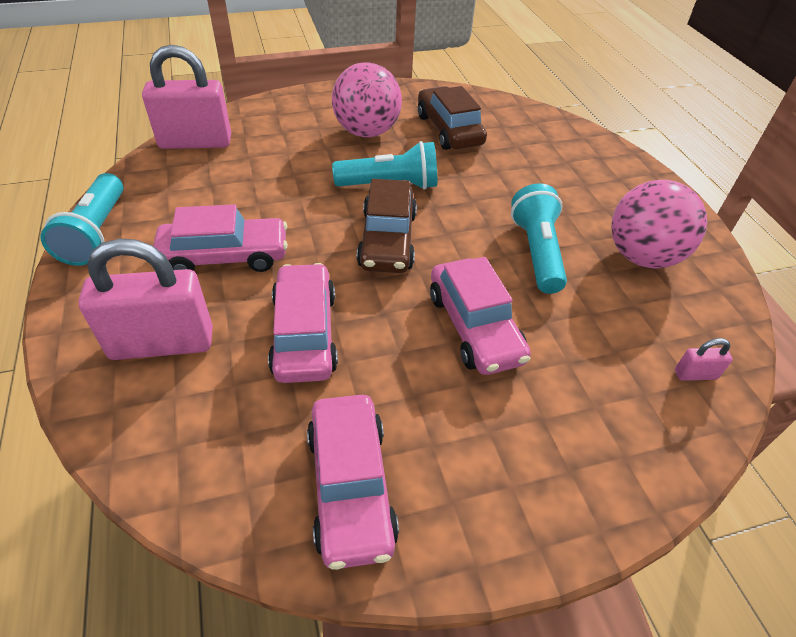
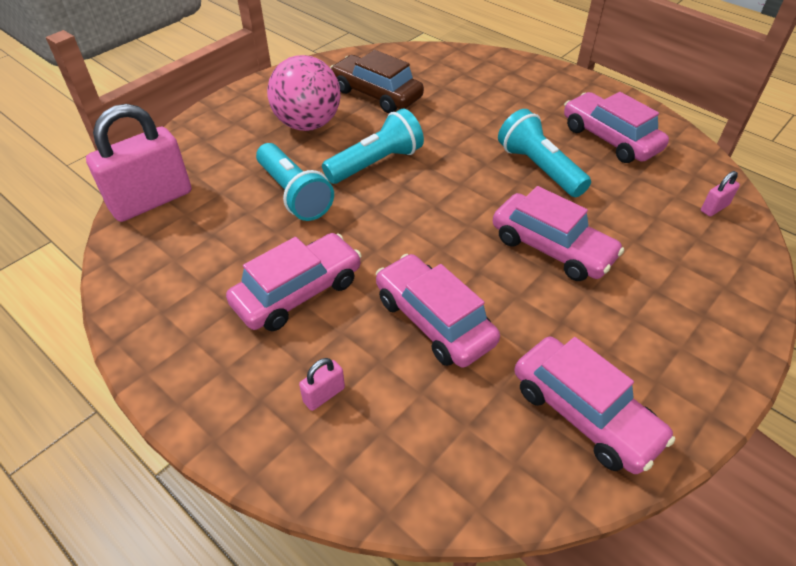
camera: 30 degrees left, 0 degrees up
(96, 233) = (146, 333): turquoise flashlight -> turquoise flashlight (294, 194)
(162, 343) = (324, 395): pink padlock -> pink padlock, size x0.41
(387, 240) = (421, 211): brown car -> none
(642, 256) = (610, 138): pink ball -> pink car

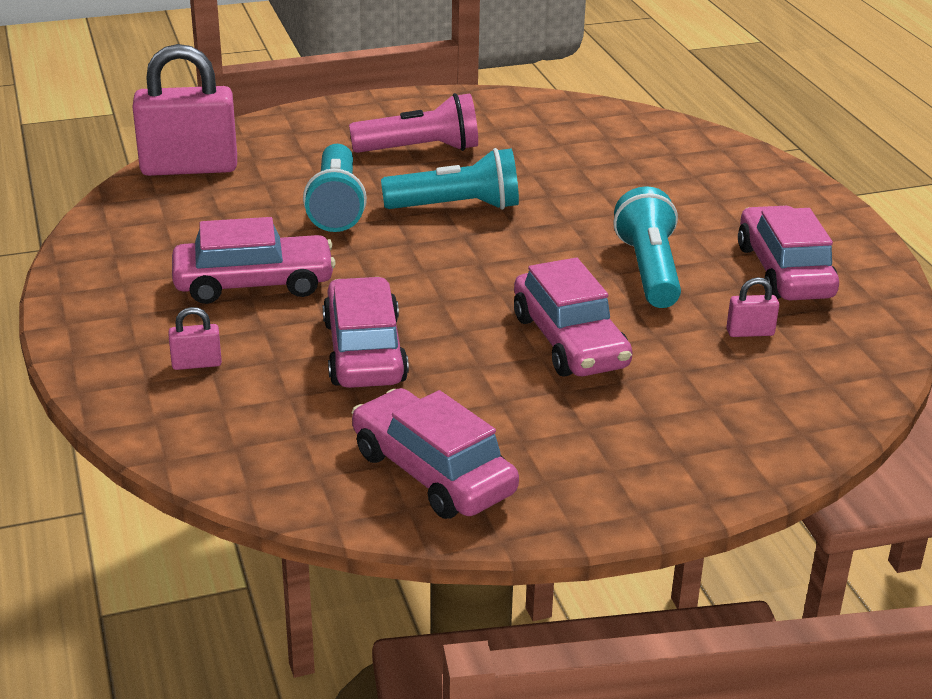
camera: 30 degrees right, 15 degrees down
(308, 124) = (420, 150): pink ball -> pink flashlight
(376, 94) = (534, 144): brown car -> none
(584, 413) = (433, 472): pink car -> pink car turned 150 degrees clockwise
(714, 208) = (833, 377): pink padlock -> pink padlock (750, 332)

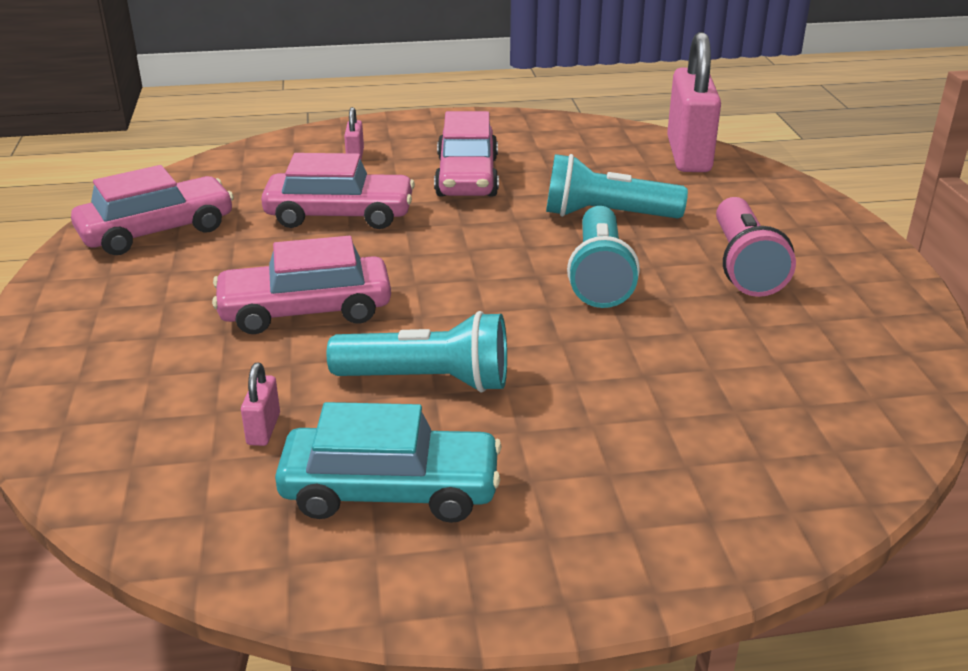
camera: 100 degrees right, 0 degrees up
(784, 271) = (390, 490): pink car -> turquoise car

